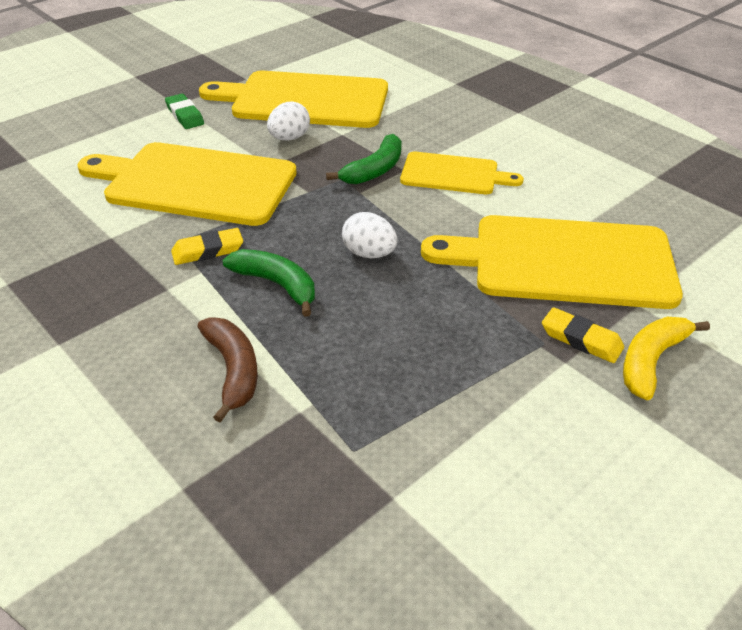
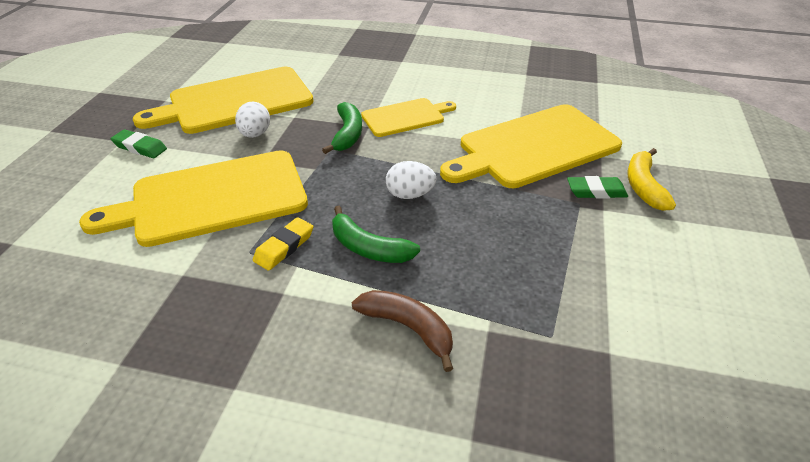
camera: 35 degrees left, 0 degrees up
(277, 285) = (368, 248): green banana -> green banana turned 150 degrees counterclockwise
(581, 339) = (596, 191): yellow eraser -> green eraser

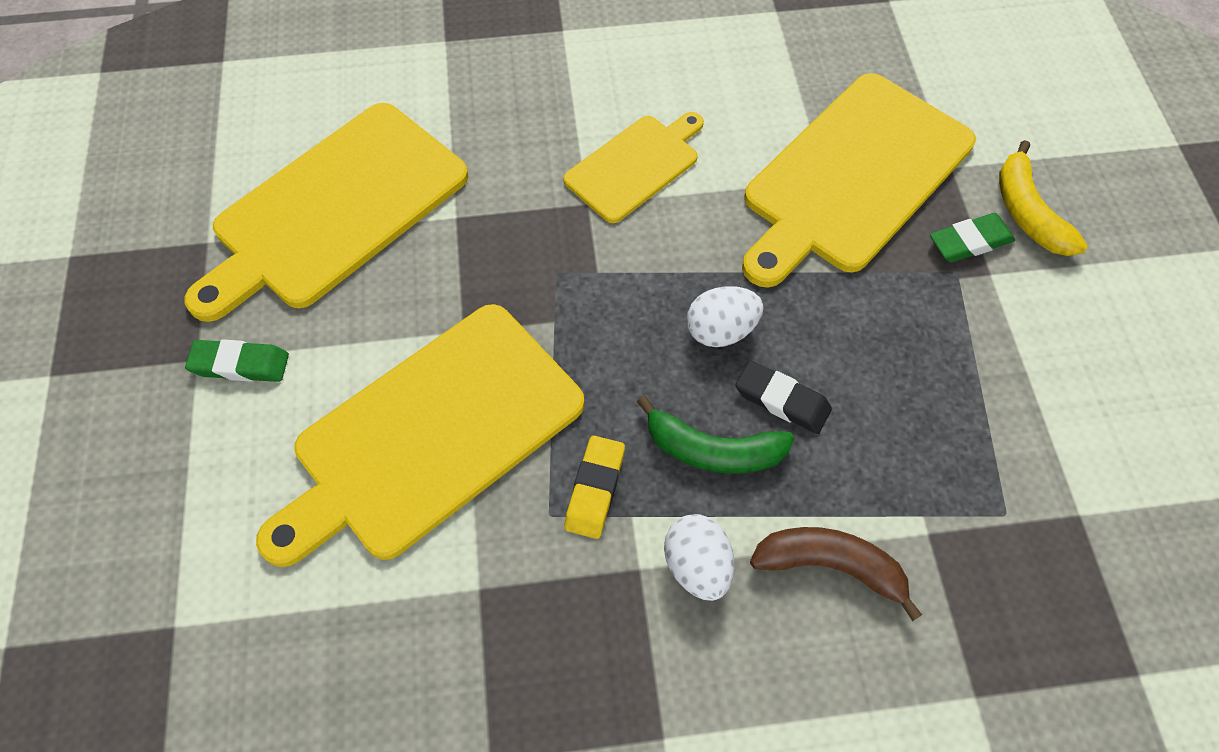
camera: 20 degrees left, 20 degrees up
(255, 134) = (415, 276): white egg -> white egg (697, 565)
(347, 134) = (564, 232): green banana -> none
(427, 235) = (782, 400): none -> black eraser

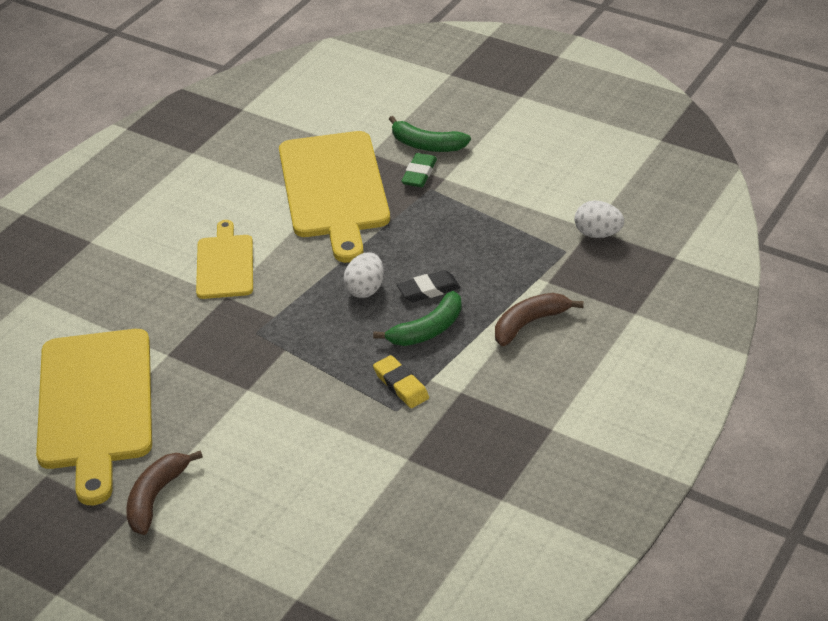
camera: 50 degrees left, 20 degrees down
(240, 364) = (156, 497): green eraser -> brown banana
(431, 434) = (298, 434): yellow cutting board -> none
(697, 565) = (481, 370): white egg -> white egg (597, 234)
(1027, 212) = (426, 145): yellow banana -> green banana

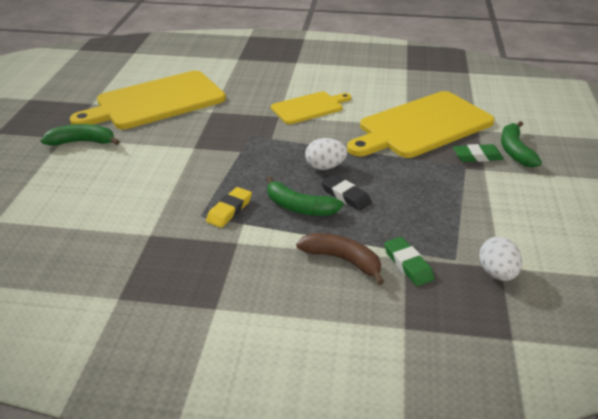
camera: 65 degrees right, 5 degrees down
(156, 497) = (82, 142): brown banana -> green banana
(558, 283) = (408, 264): none -> green eraser

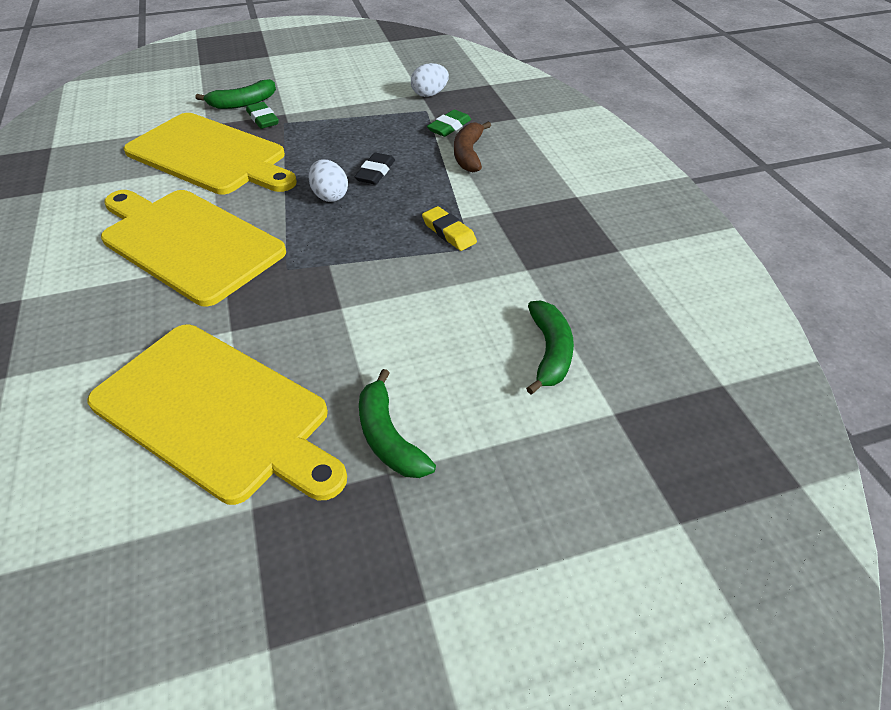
camera: 115 degrees left, 10 degrees up
(229, 210) = (449, 232): yellow eraser -> yellow eraser turned 45 degrees clockwise
(299, 207) = (412, 193): green banana -> green banana (549, 352)
(309, 107) = (188, 242): yellow cutting board -> yellow cutting board, size x1.81

